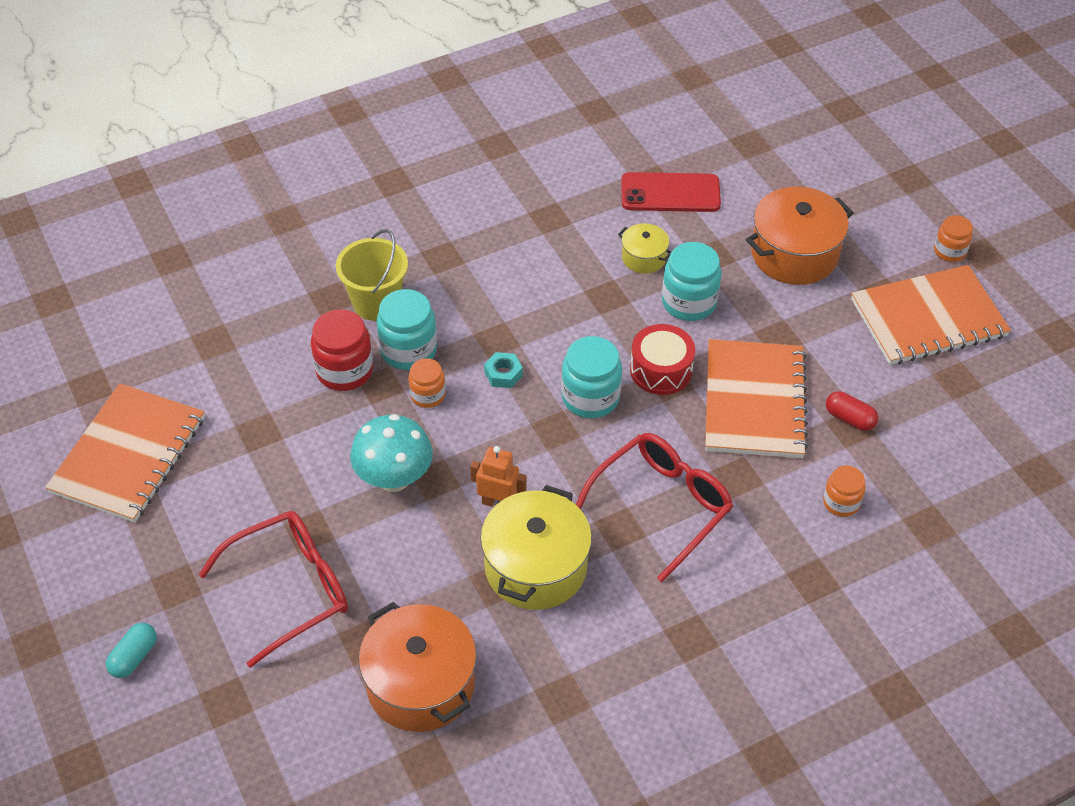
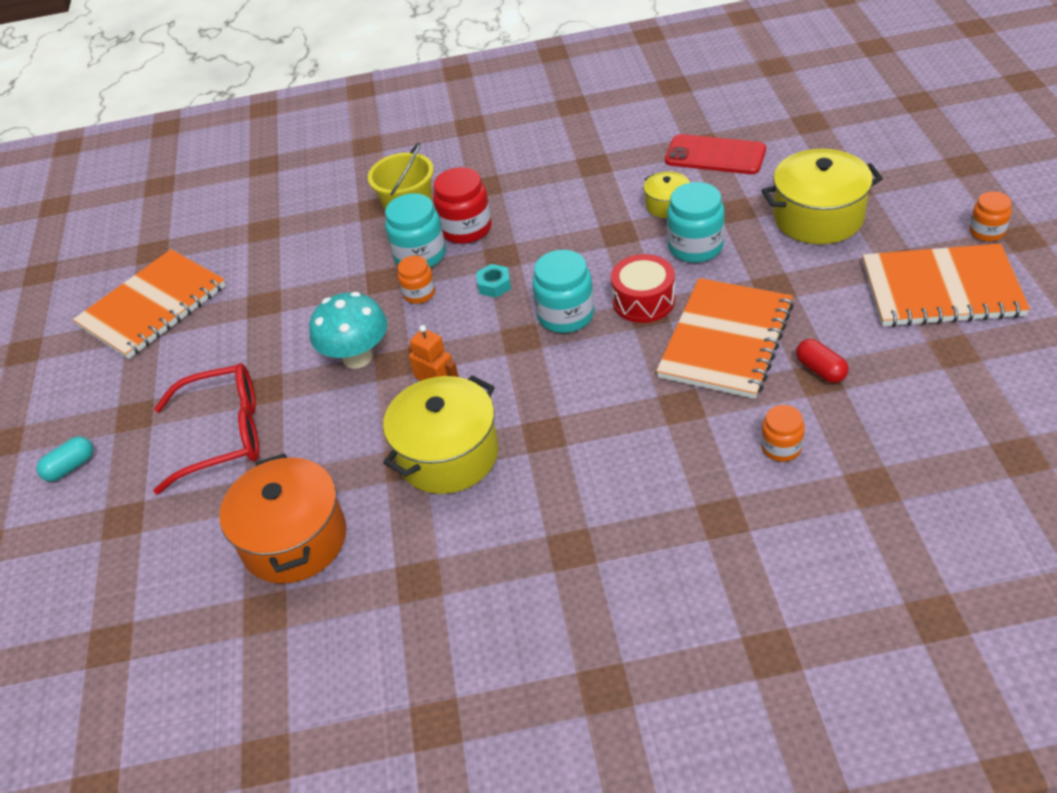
camera: 25 degrees right, 5 degrees down
(344, 370) = (358, 265): red jar -> red jar (466, 229)
(661, 507) = (592, 421): red glasses -> none
(794, 254) = (818, 217): orange pot -> yellow pot

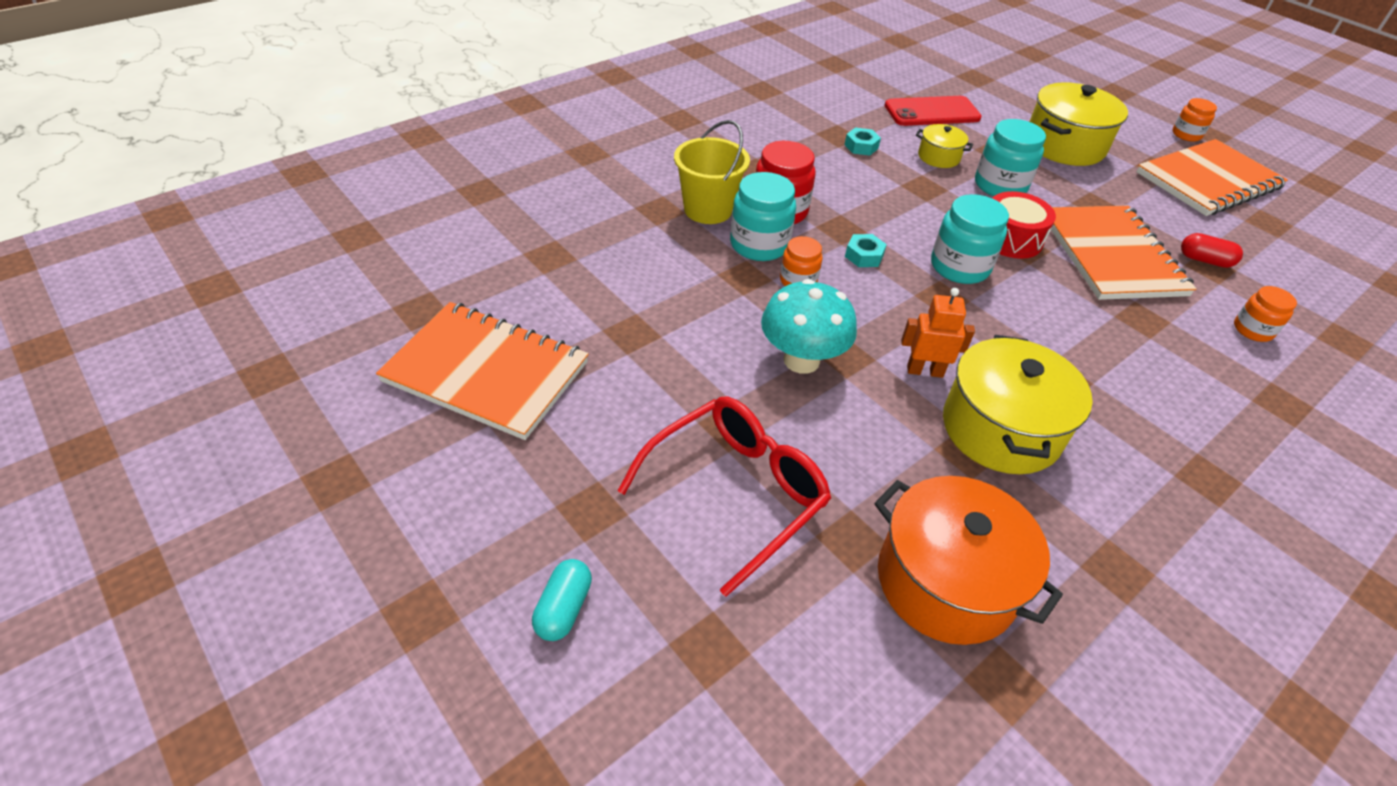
camera: 40 degrees left, 0 degrees up
(153, 306) = (486, 372): orange notebook -> orange notebook turned 75 degrees counterclockwise
(603, 180) = (861, 146): none -> turquoise nut

